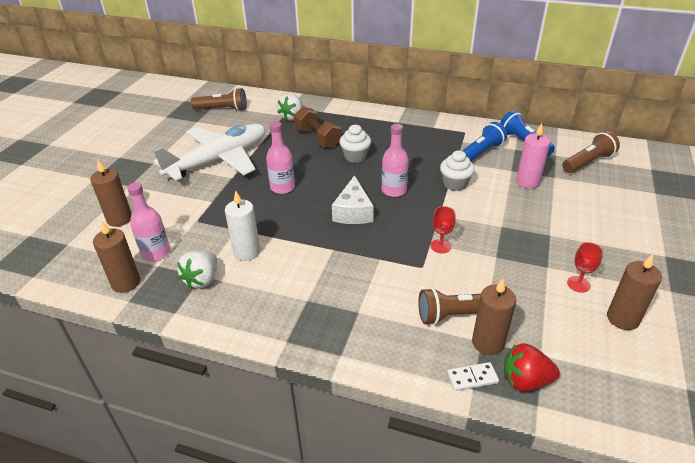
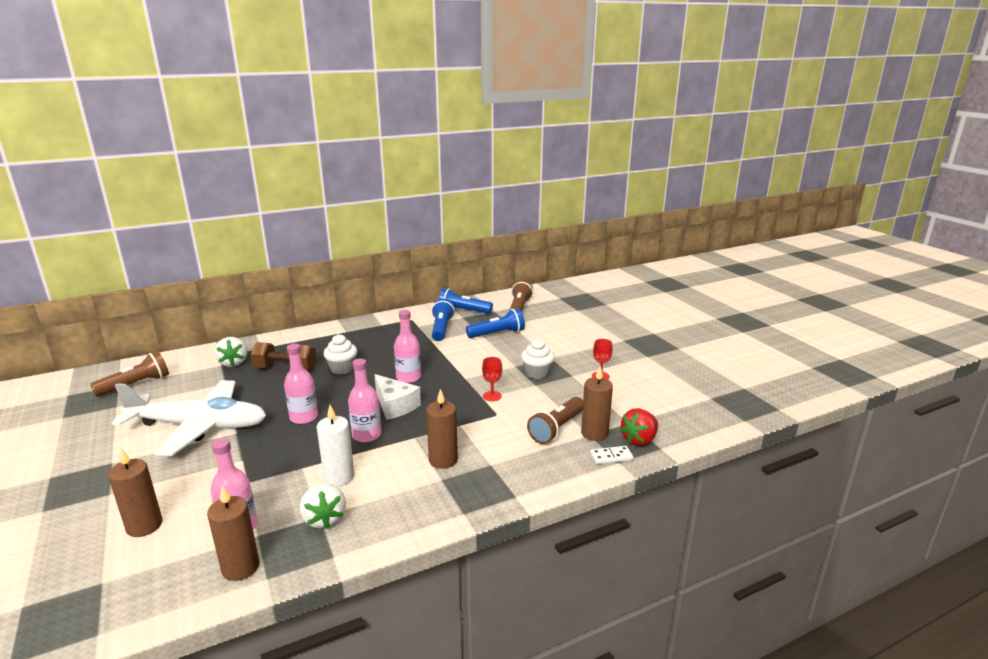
camera: 45 degrees left, 15 degrees down
(218, 160) = (198, 426): white plane -> white plane turned 90 degrees clockwise
(303, 227) = (366, 435): none -> pink bottle
(455, 184) = (449, 354): white cupcake -> white cupcake (537, 373)
(472, 378) = (611, 456): white domino -> white domino turned 45 degrees clockwise
(527, 182) = (497, 334): pink candle -> blue flashlight
(622, 318) = (643, 381): brown candle -> brown candle (443, 460)

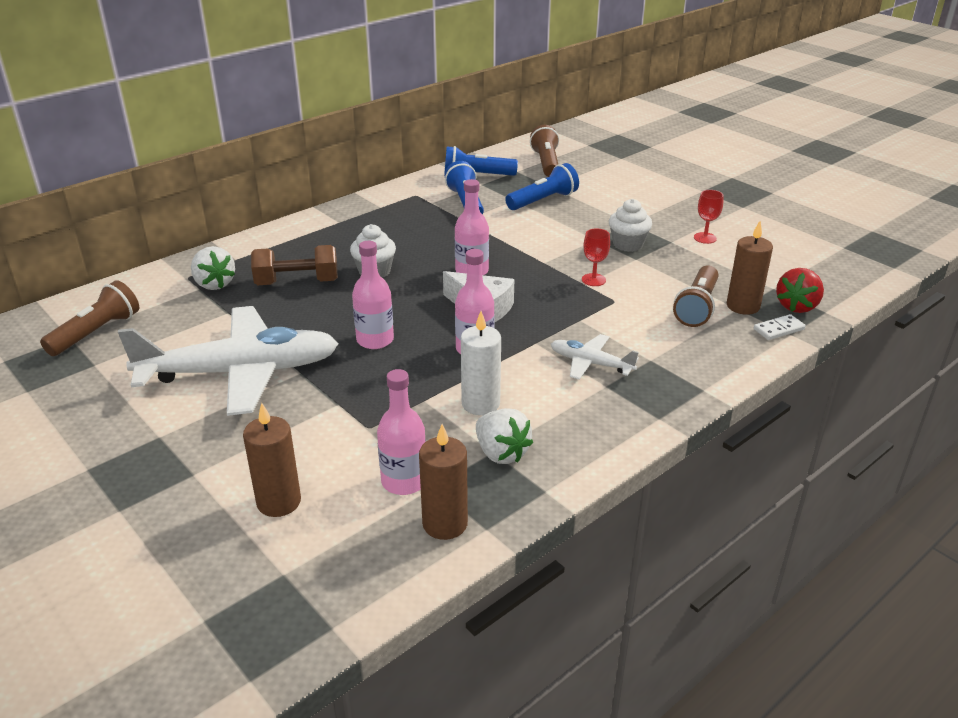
camera: 15 degrees left, 10 degrees up
(443, 460) = (591, 363): brown candle -> white plane

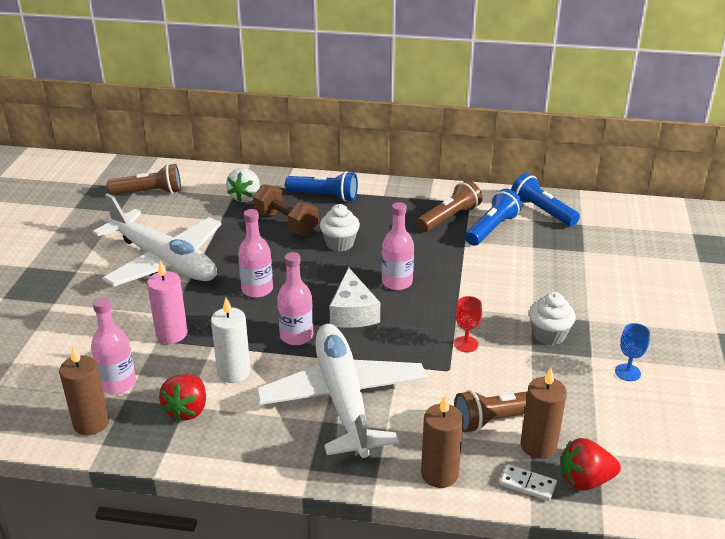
camera: 50 degrees right, 0 degrees up
(279, 502) = (56, 346): brown candle -> brown candle (439, 474)
(370, 416) = (171, 334): none -> pink candle
(501, 453) = (187, 410): white strawberry -> red strawberry
(543, 200) = (554, 260): blue flashlight -> blue flashlight (324, 196)
(546, 163) = (620, 230): brown flashlight -> brown flashlight (449, 218)
(591, 363) = (343, 399): white plane -> white plane, size x2.20
(705, 238) = (627, 372): red goblet -> blue goblet

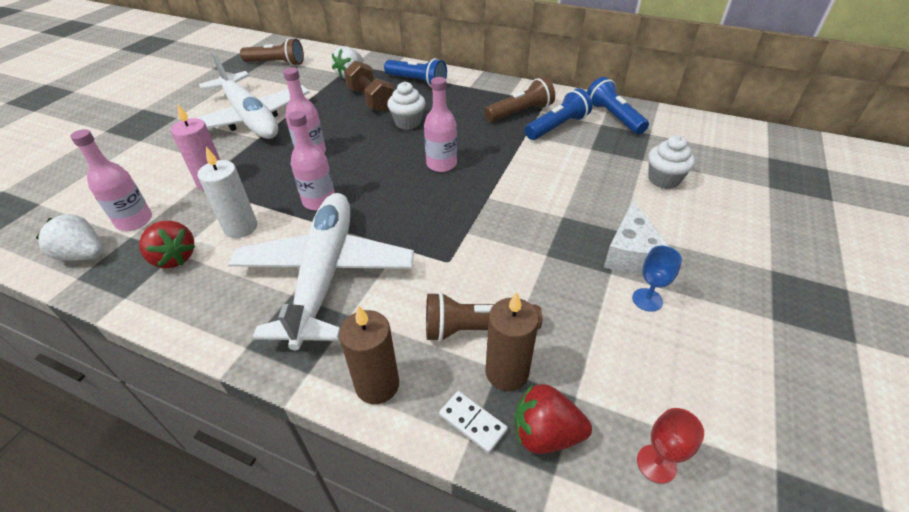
camera: 15 degrees right, 10 degrees up
(91, 423) = (84, 255): brown candle -> white strawberry
(187, 410) = (174, 258): red strawberry -> red strawberry turned 75 degrees counterclockwise
(353, 312) = (384, 186): white cheese -> white cheese (631, 254)
(466, 344) = (479, 236): red goblet -> red goblet (656, 463)
(549, 335) = (572, 241): white cupcake -> white cupcake (663, 180)

